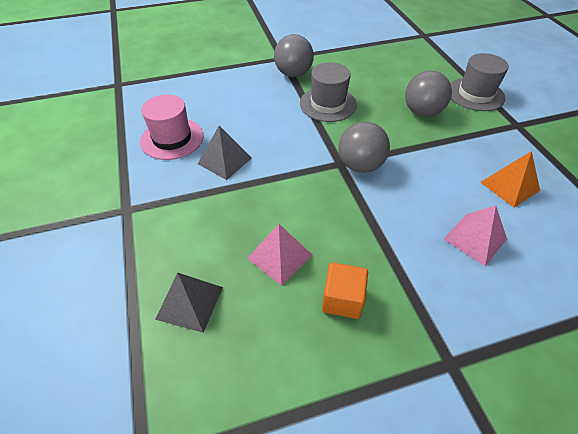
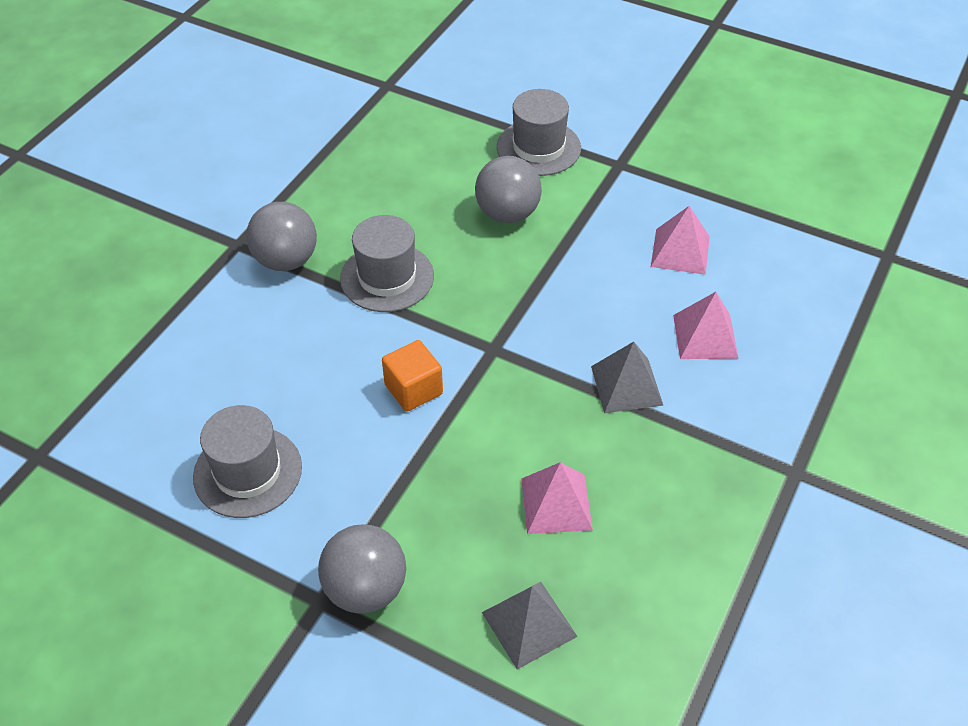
camera: 45 degrees left, 0 degrees up
(172, 139) = (247, 472): pink hat -> grey hat
(225, 160) = (357, 447): grey pyramid -> grey pyramid (626, 385)
(342, 299) = (659, 494): orange cube -> orange cube (413, 389)
(360, 165) = (517, 335): grey ball -> grey ball (366, 589)
(509, 186) = (680, 251): orange pyramid -> pink pyramid

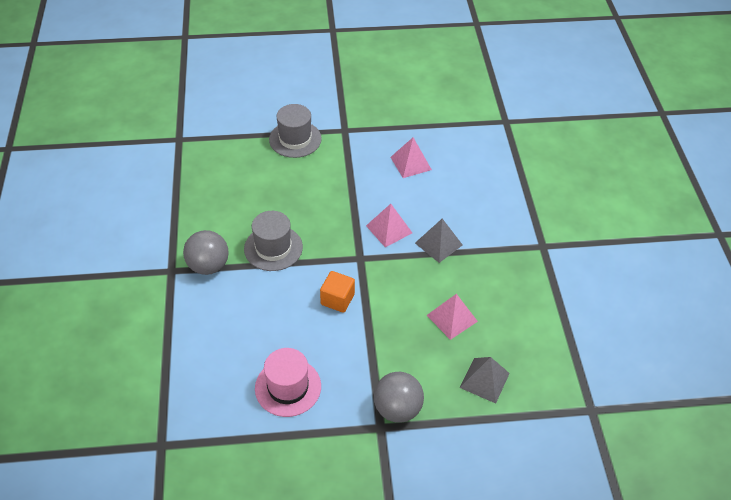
camera: 35 degrees left, 0 degrees up
(247, 472) = (288, 387): grey hat -> pink hat
(507, 214) = (308, 183): grey ball -> none
(705, 336) = (455, 201): pink pyramid -> pink pyramid (389, 229)

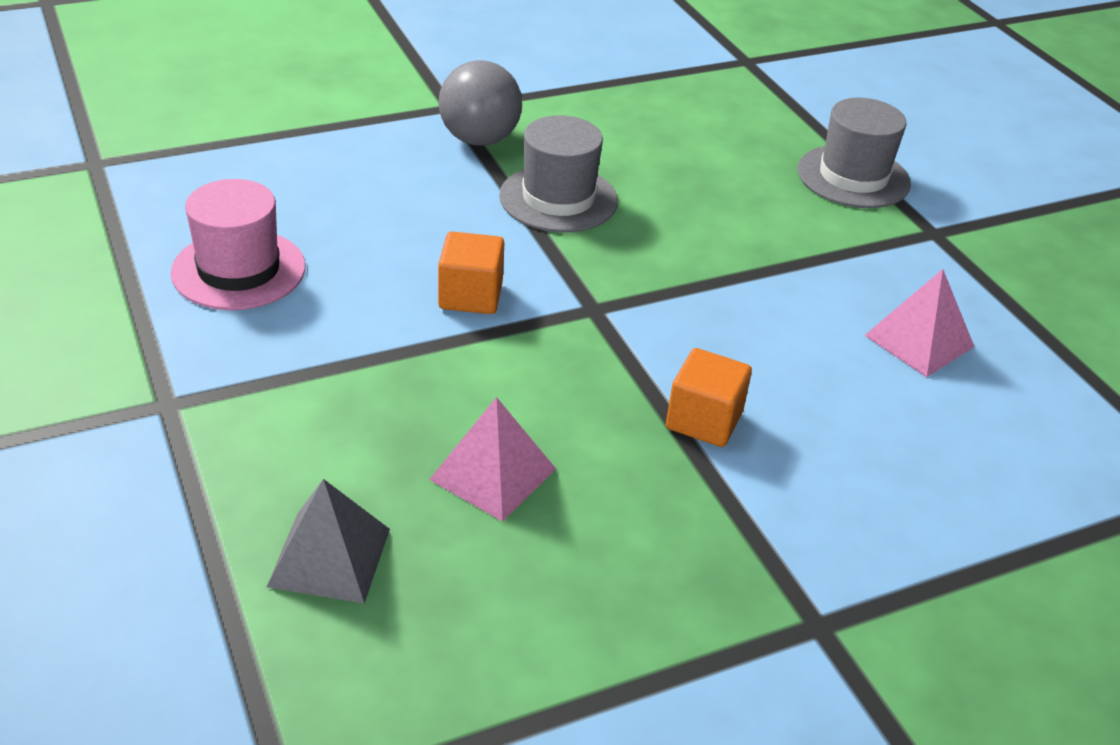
camera: 70 degrees right, 10 degrees down
(389, 229) = (699, 337): pink pyramid -> none
(397, 409) = (217, 421): grey ball -> none
(438, 244) = (704, 420): grey pyramid -> orange cube

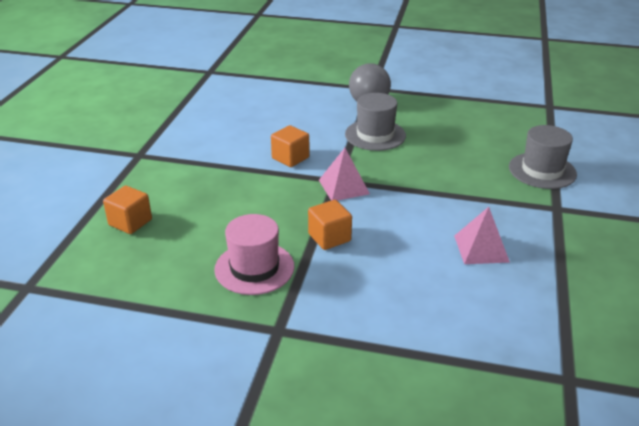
camera: 40 degrees right, 5 degrees down
(239, 270) = (215, 121): pink hat -> pink hat (254, 268)
(330, 557) = (130, 222): grey pyramid -> orange cube
(493, 473) = (219, 221): pink pyramid -> pink pyramid (344, 187)

